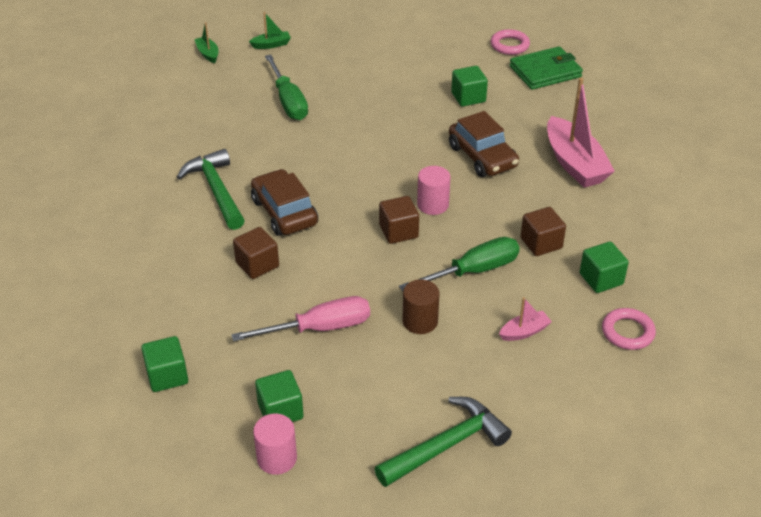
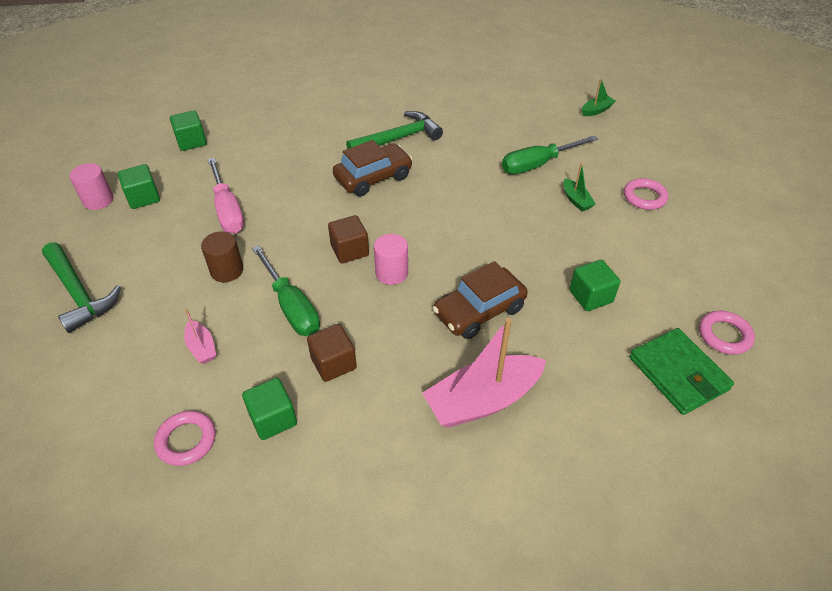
camera: 85 degrees right, 5 degrees up
(257, 265) = (306, 170): brown cube -> none
(271, 45) = (629, 145): green boat -> green boat (576, 200)
(349, 50) = (644, 197): none -> pink ring

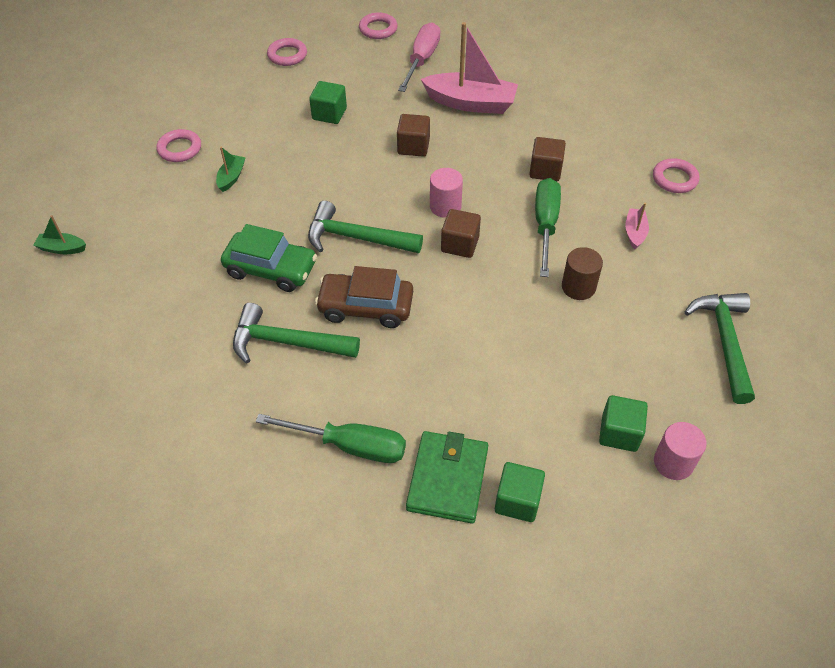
camera: 140 degrees left, 5 degrees up
(228, 210) = (538, 356): pink screwdriver -> pink screwdriver (421, 60)
(273, 419) = (610, 161): green cube -> none
(431, 212) = (357, 238): none -> green hammer
(461, 165) = (271, 269): none -> green car
(479, 311) = (413, 146): brown car -> brown cube
(538, 164) = (208, 226): green screwdriver -> green screwdriver (350, 446)
(678, 373) = (343, 56): green wallet -> green wallet (447, 479)
(705, 443) = (378, 29): none -> pink ring

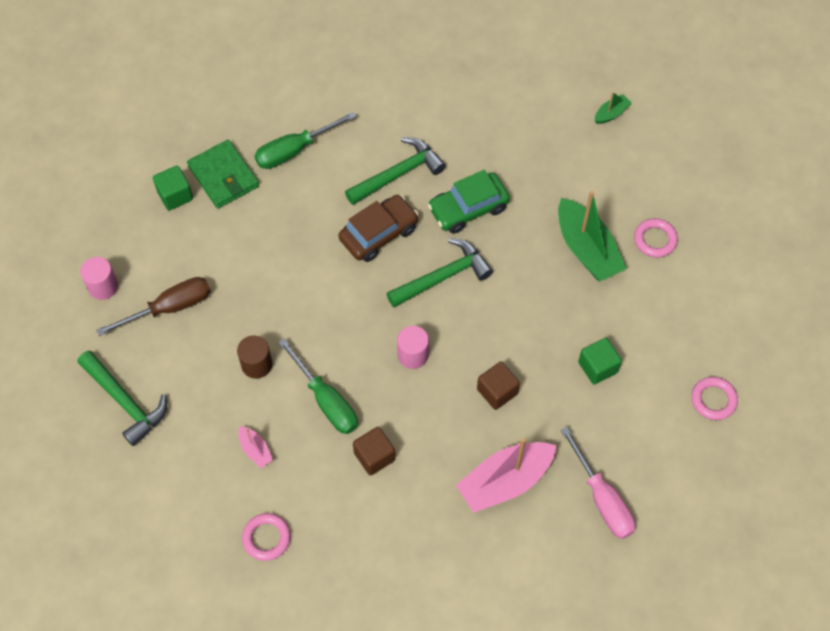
camera: 135 degrees right, 10 degrees up
(231, 177) = (586, 249): green boat -> green boat, size x2.15
(378, 29) = (685, 505): pink ring -> none
(460, 244) = (369, 331): brown cube -> none
(618, 390) = (169, 308): none -> brown screwdriver
(619, 433) = (148, 279): green cube -> none

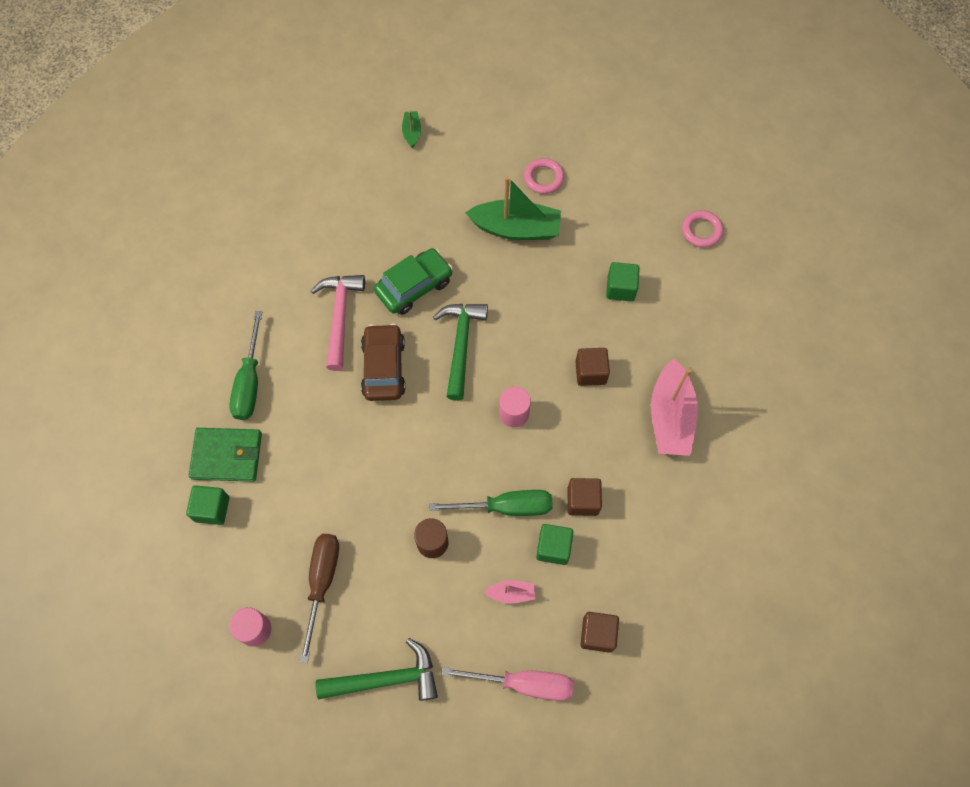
camera: 55 degrees left, 5 degrees up
(266, 538) = (597, 634): pink ring -> brown cube
(317, 458) = (553, 547): none -> green cube
(398, 174) = (340, 317): green hammer -> pink hammer
(468, 208) = (414, 286): green car -> green car turned 135 degrees counterclockwise
(602, 499) = (729, 358): pink screwdriver -> pink screwdriver (524, 683)

